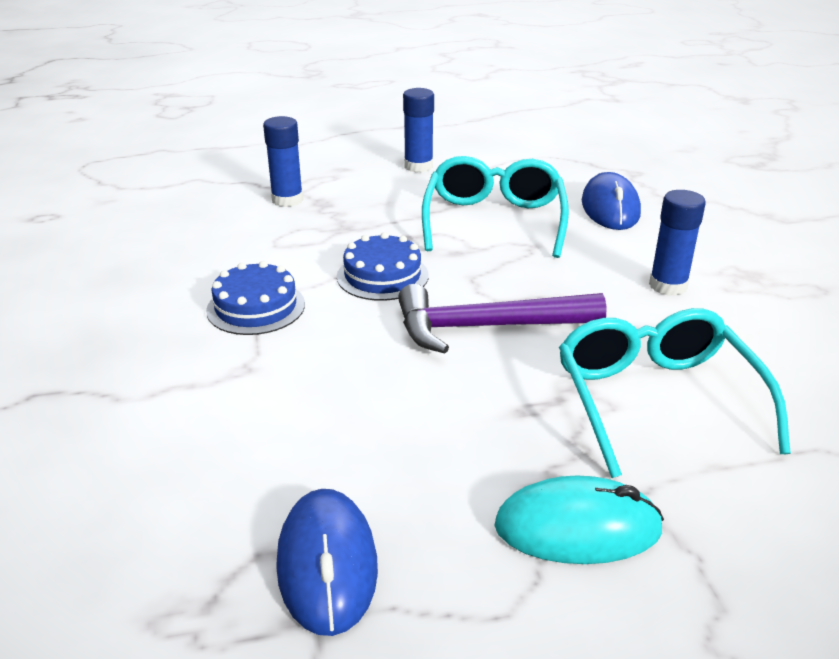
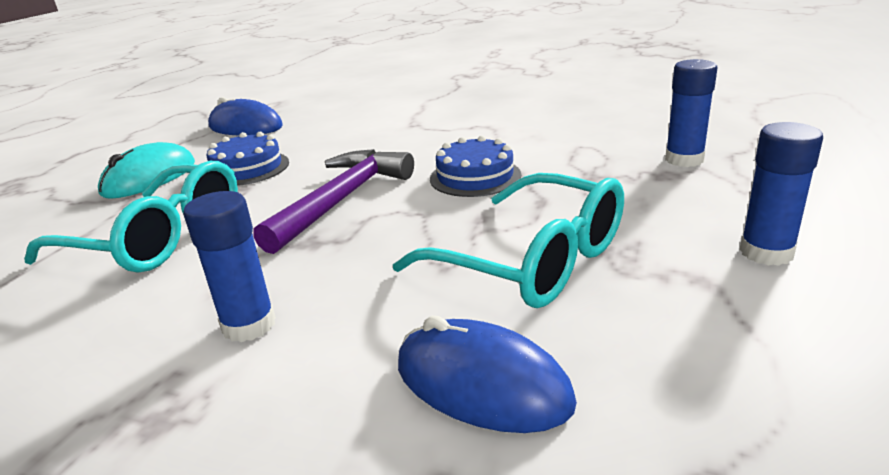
camera: 125 degrees right, 5 degrees down
(256, 307) = (482, 131): blue cake -> blue cake (247, 168)

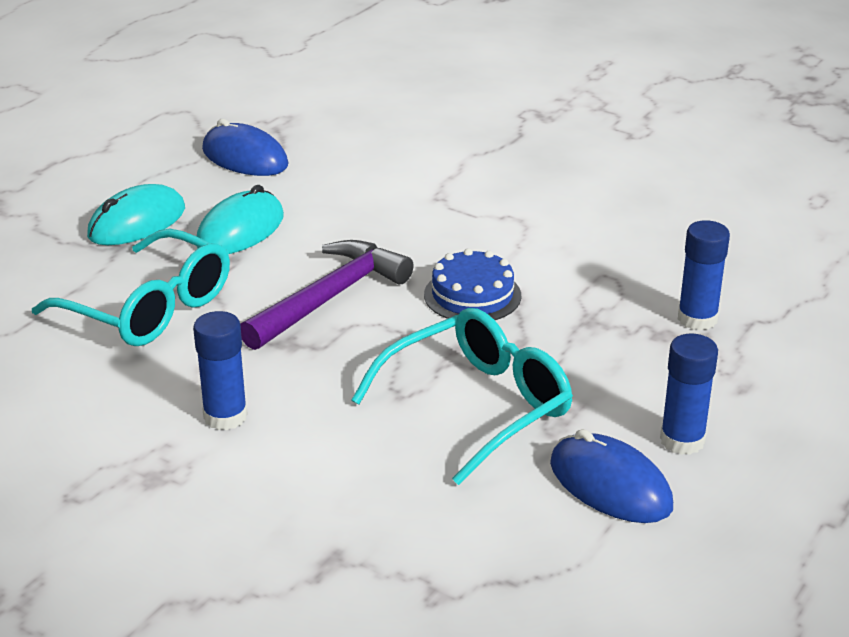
camera: 10 degrees right, 5 degrees up
(247, 168) = (240, 230): blue cake -> turquoise mouse
(482, 384) = (389, 499): blue mouse -> blue mouse (610, 485)
(532, 261) = (478, 406): turquoise glasses -> turquoise glasses turned 90 degrees counterclockwise

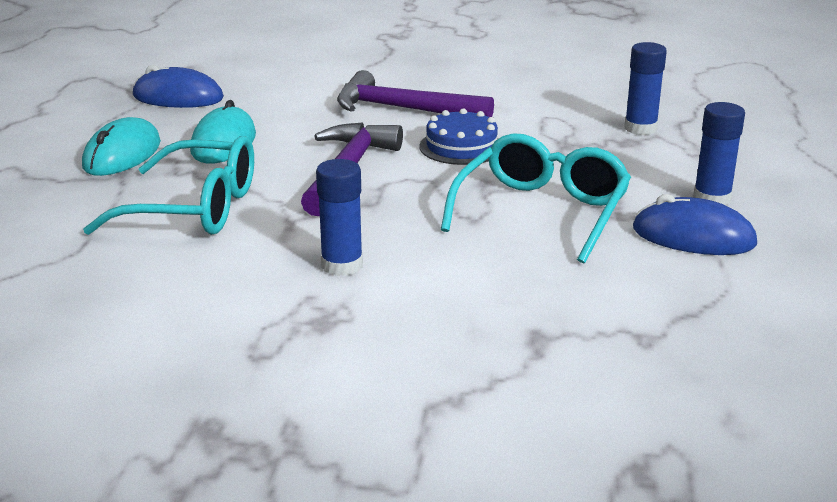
camera: 25 degrees left, 5 degrees down
(457, 227) = (403, 109): none -> purple hammer

